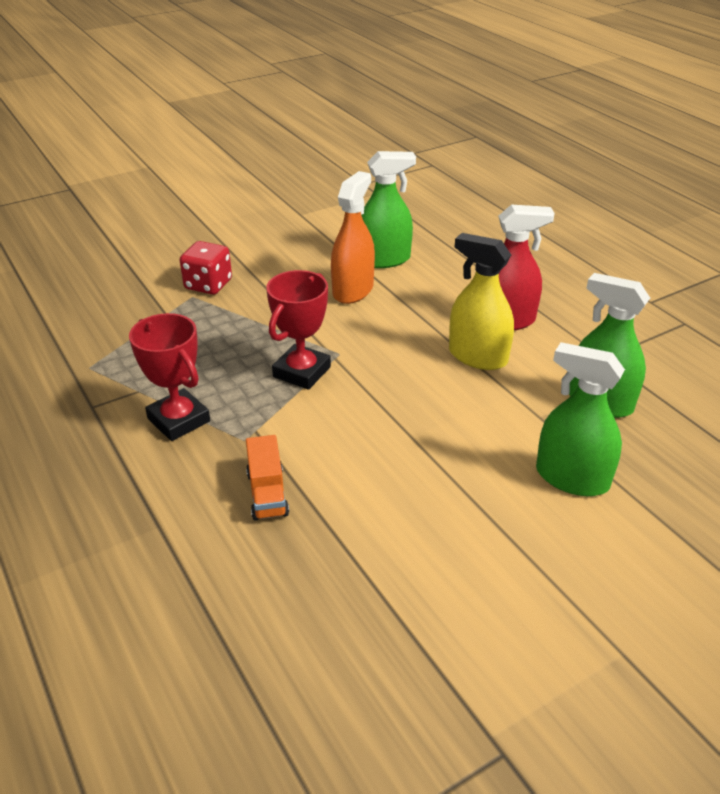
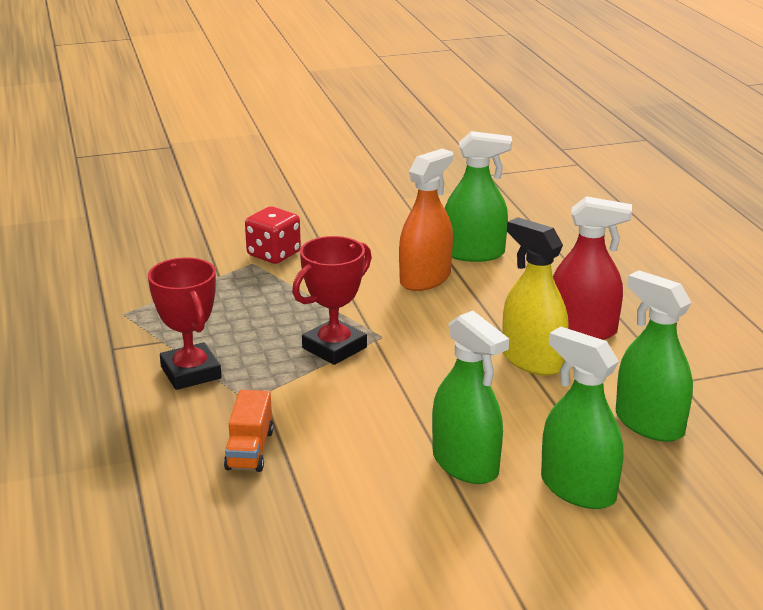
camera: 15 degrees right, 10 degrees down
(466, 471) = (465, 464): none -> green spray bottle

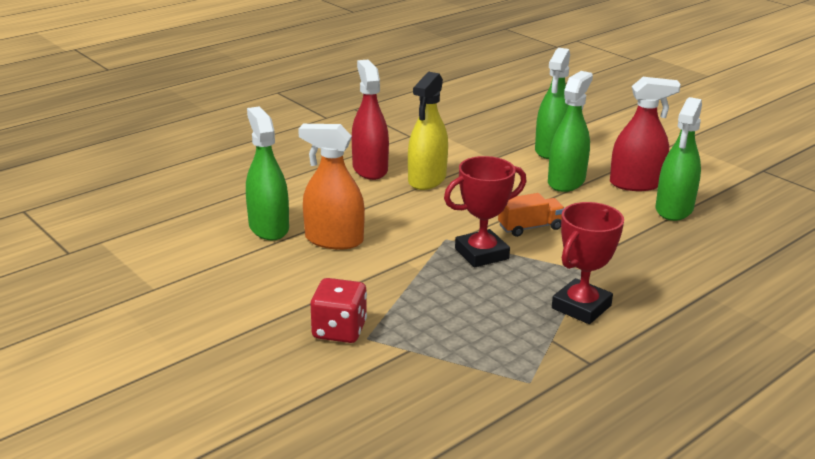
camera: 115 degrees left, 0 degrees up
(250, 450) = (639, 252): orange truck -> orange truck (530, 227)
(334, 348) = (481, 254): red trophy -> red trophy turned 45 degrees counterclockwise
(420, 525) = (636, 184): none -> red spray bottle
(649, 424) = (466, 139): green spray bottle -> green spray bottle (674, 209)

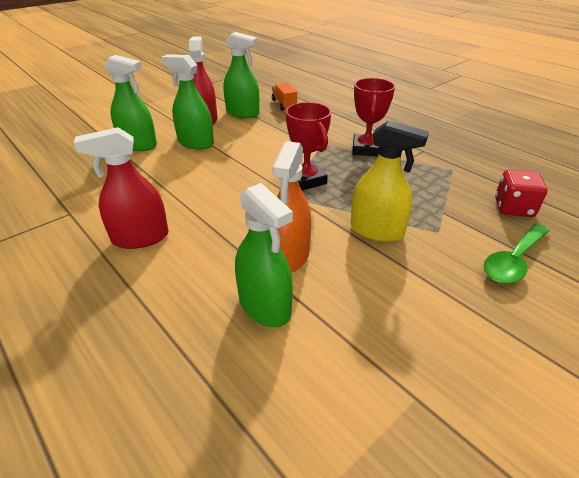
camera: 90 degrees left, 10 degrees up
(268, 227) = (265, 306): green spray bottle -> green spray bottle turned 105 degrees counterclockwise
(303, 383) = (513, 261): none -> green spoon
(339, 330) = (435, 245): red dice -> red dice (513, 208)
(427, 179) = (175, 203): yellow spray bottle -> yellow spray bottle (376, 230)
(530, 227) = (266, 160): orange truck -> orange truck (284, 104)
(581, 307) = (366, 149): red trophy -> red trophy turned 60 degrees clockwise

